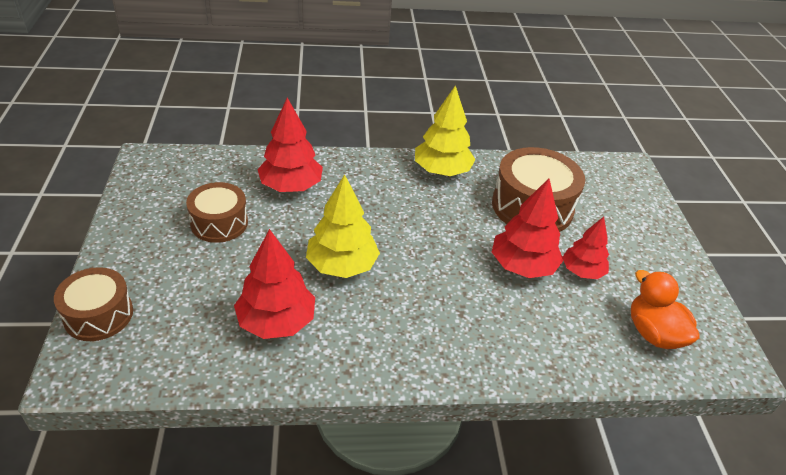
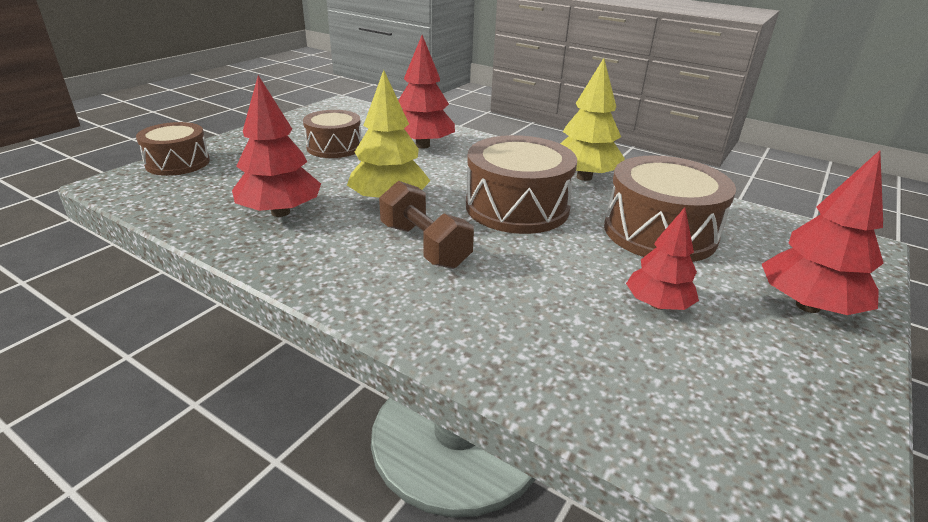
camera: 40 degrees right, 10 degrees down
(416, 296) = (425, 246): none -> brown dumbbell
(432, 226) = (517, 207): none -> brown drum
(522, 266) = (580, 270): red tree -> red tree (808, 306)
(653, 333) = (696, 408): orange duck -> none

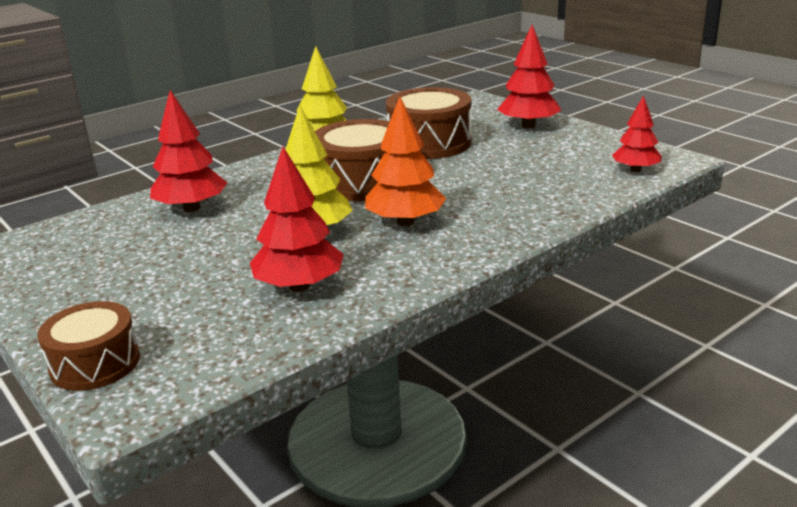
camera: 70 degrees left, 5 degrees down
(334, 147) = (147, 256): brown drum -> none
(425, 246) = (405, 222): brown dumbbell -> orange tree
(657, 304) = (514, 160): red tree -> red tree (635, 170)

